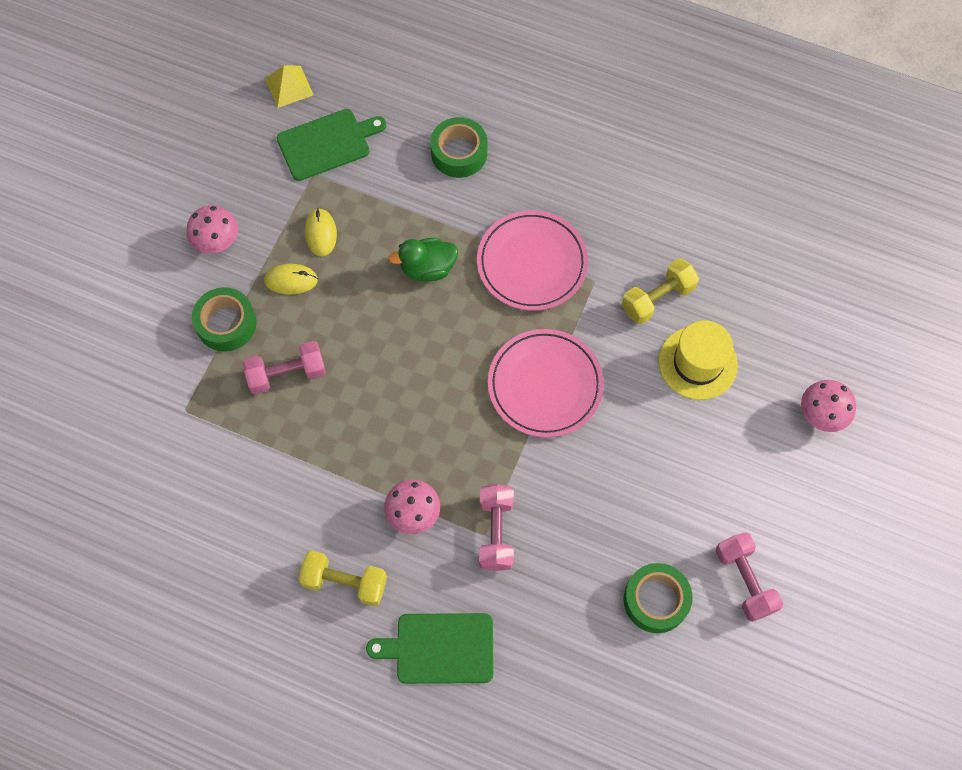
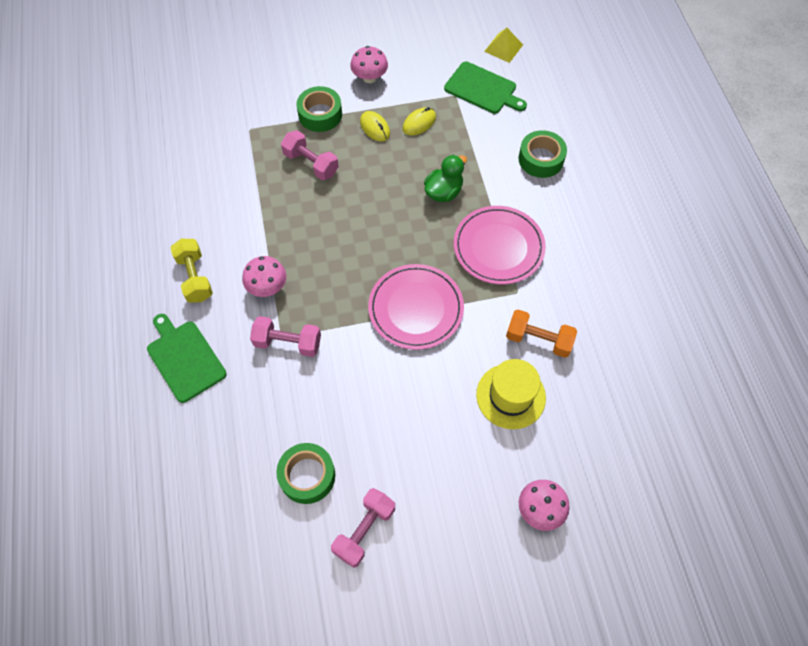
camera: 55 degrees right, 5 degrees down
(427, 268) = (443, 192): green duck -> green duck turned 90 degrees clockwise
(496, 532) = (288, 343): pink dumbbell -> pink dumbbell turned 45 degrees clockwise
(657, 298) = (538, 340): yellow dumbbell -> orange dumbbell

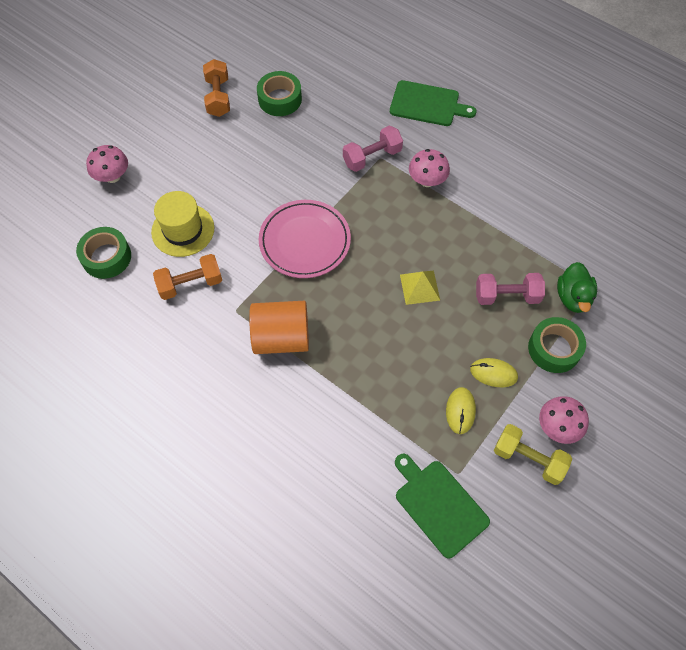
camera: 140 degrees right, 0 degrees up
(195, 277) = (483, 151): yellow dumbbell -> yellow dumbbell (528, 459)
(364, 530) = (218, 97): pink dumbbell -> orange dumbbell
(443, 192) = (372, 355): green duck -> green duck (573, 297)
(482, 89) = (439, 505): green cutting board -> green cutting board turned 60 degrees clockwise
(498, 247) = (281, 338): pink plate -> orange cylinder
(503, 48) = (468, 587): yellow pyramid -> yellow pyramid (419, 287)
(541, 159) = (313, 460): green tape -> green tape (106, 257)

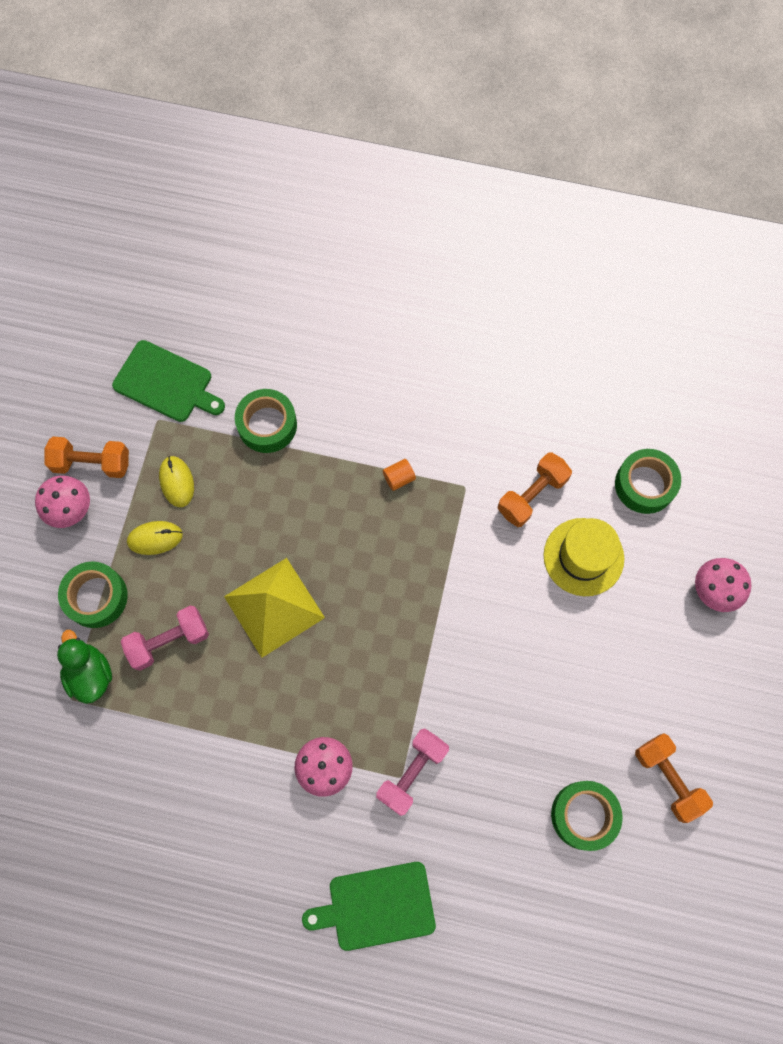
camera: 155 degrees right, 10 degrees up
(281, 338) = (399, 478): orange cylinder -> orange cylinder, size x0.41
(305, 241) = (434, 607): pink plate -> none
(365, 426) = (267, 425): none -> green tape
(419, 287) = (274, 607): yellow pyramid -> yellow pyramid, size x1.70
(528, 459) = (92, 463): yellow dumbbell -> orange dumbbell

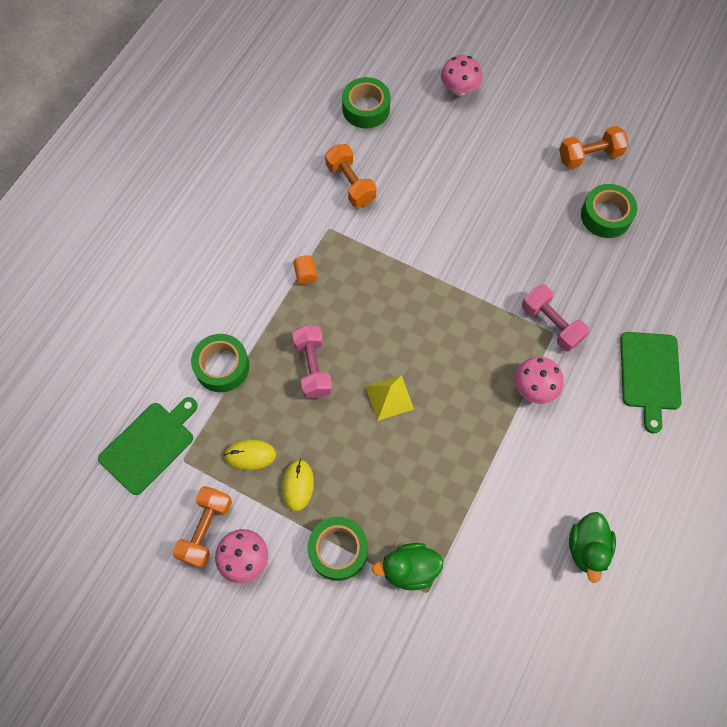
camera: 75 degrees left, 5 degrees down
(149, 863) = (587, 548): none -> green duck
(169, 641) = (396, 492): pink dumbbell -> pink dumbbell (313, 367)
(274, 607) = (389, 397): yellow pyramid -> yellow pyramid, size x0.59
(583, 557) = (410, 163): yellow hat -> none

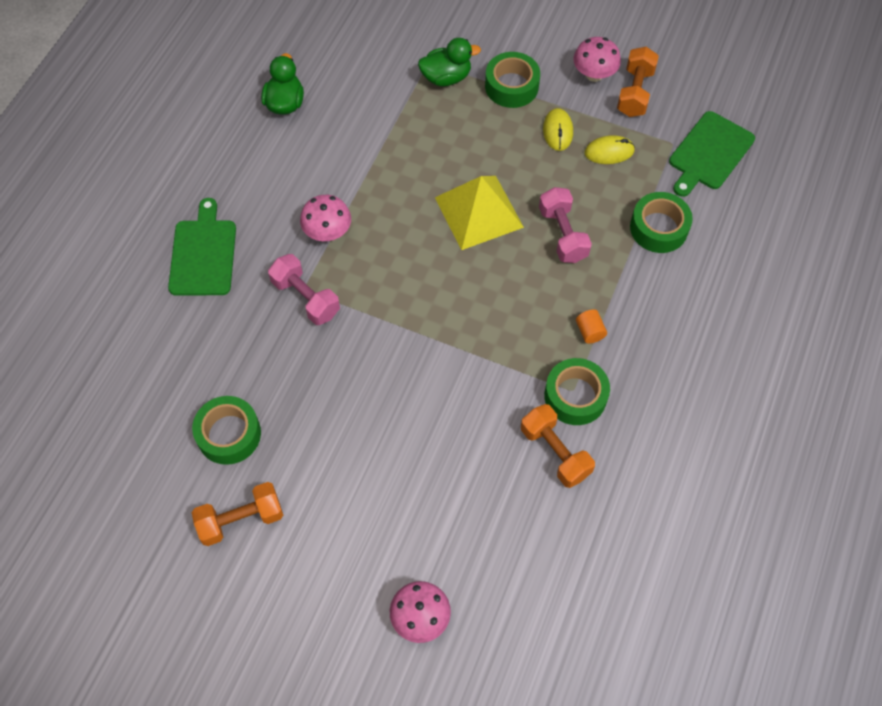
camera: 175 degrees right, 5 degrees down
(366, 108) = (551, 571): green tape -> green tape (575, 396)
(389, 397) = (478, 212): yellow pyramid -> yellow pyramid, size x1.70

